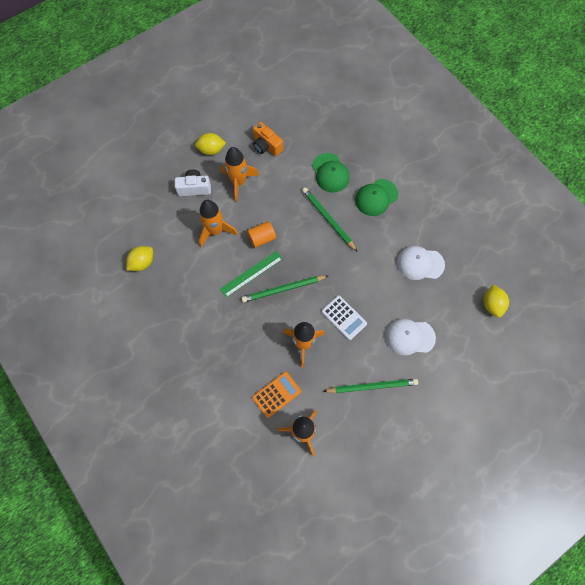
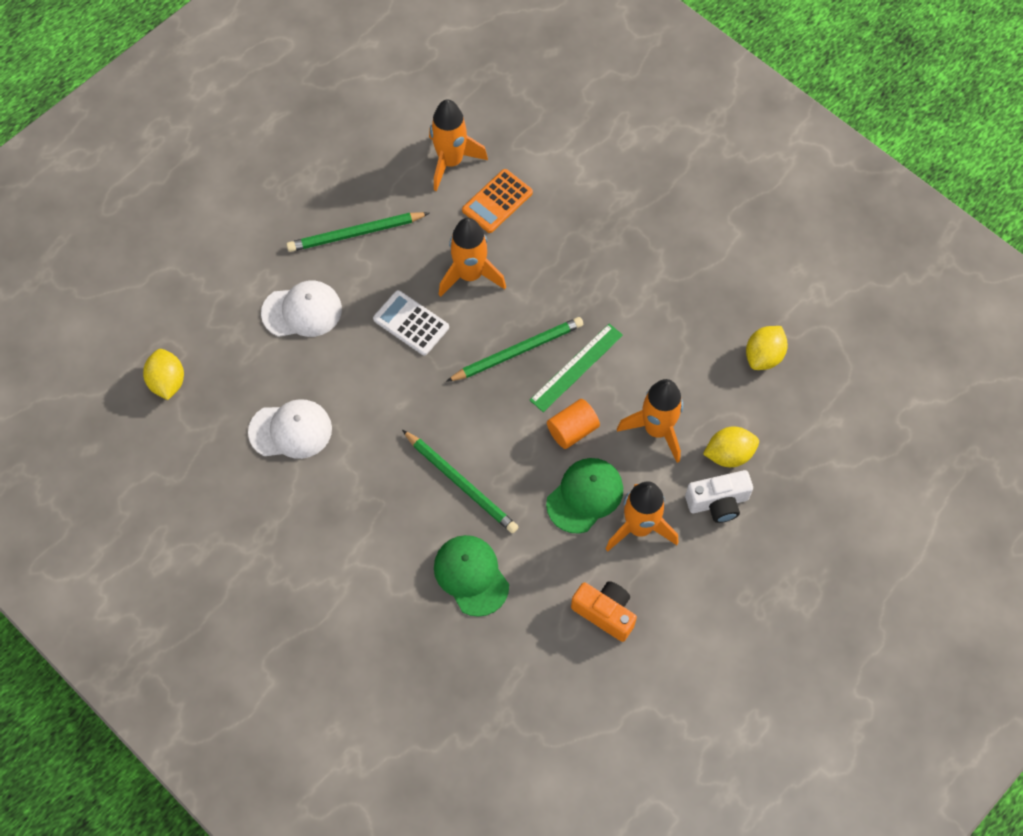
camera: 170 degrees right, 5 degrees down
(211, 150) = (709, 585): yellow lemon -> yellow lemon (729, 454)
(376, 197) = (378, 540): green cap -> green cap (585, 496)

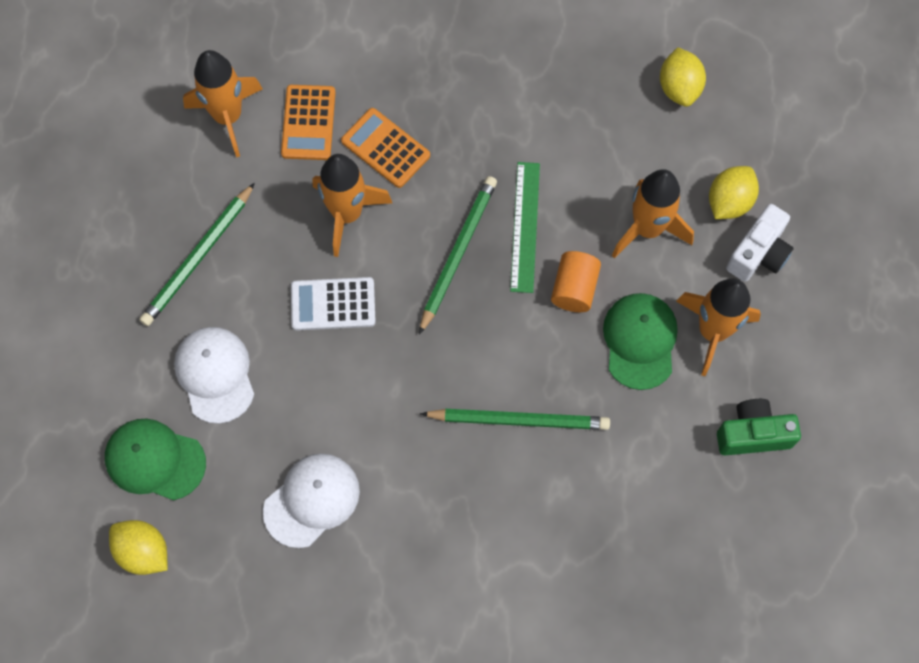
camera: 40 degrees left, 5 degrees up
(302, 311) = (215, 375): white cap -> white cap turned 60 degrees counterclockwise
(471, 575) = (606, 499): green cap -> green cap (155, 460)
(531, 252) = (385, 148): none -> orange calculator
(605, 613) = (753, 434): orange camera -> green camera

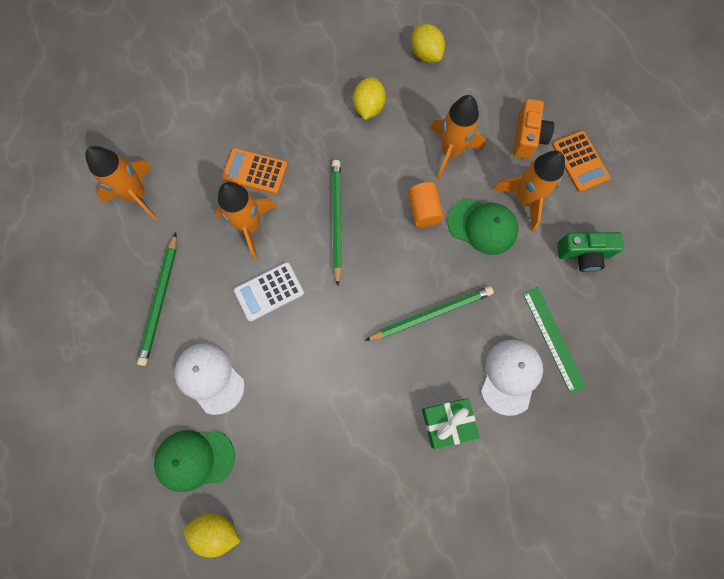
camera: 25 degrees left, 5 degrees up
(308, 123) = (195, 176): orange calculator -> orange calculator (580, 161)
(311, 500) = (319, 435): white cap -> white cap (510, 376)
(473, 558) = (447, 423): none -> green gift
(525, 226) = (372, 183): green ruler -> green ruler (553, 338)
(640, 341) = (482, 226): green cap -> green cap turned 135 degrees clockwise
(729, 202) = (493, 112): yellow lemon -> yellow lemon (369, 107)
(753, 434) = (583, 254): green camera -> green camera turned 150 degrees counterclockwise
(758, 253) = (527, 137): white camera -> orange camera

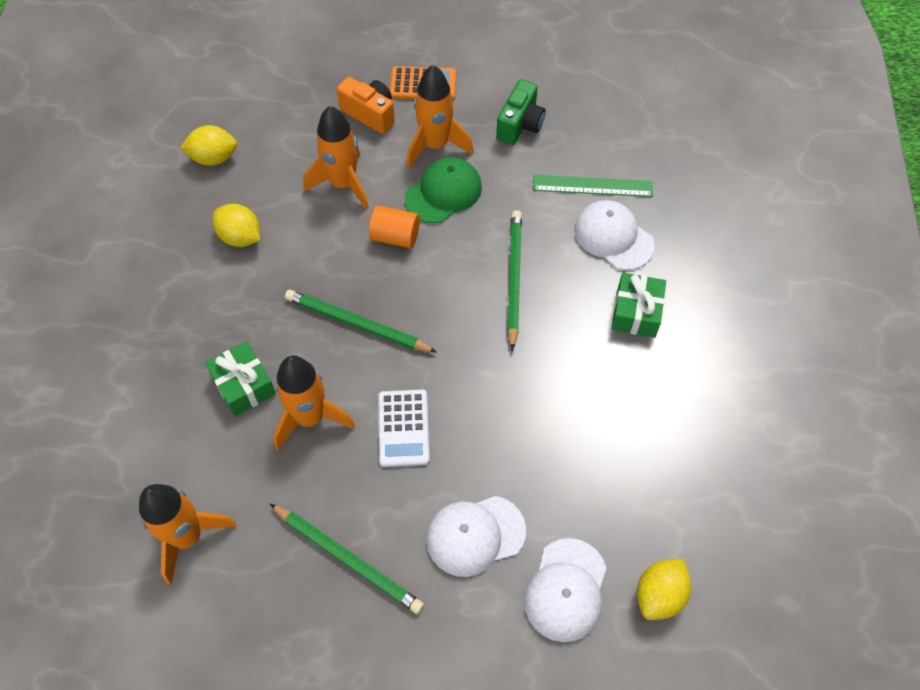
camera: 65 degrees left, 15 degrees down
(194, 459) = (566, 590): green cap -> white cap
(255, 171) = (243, 385): orange calculator -> green gift

